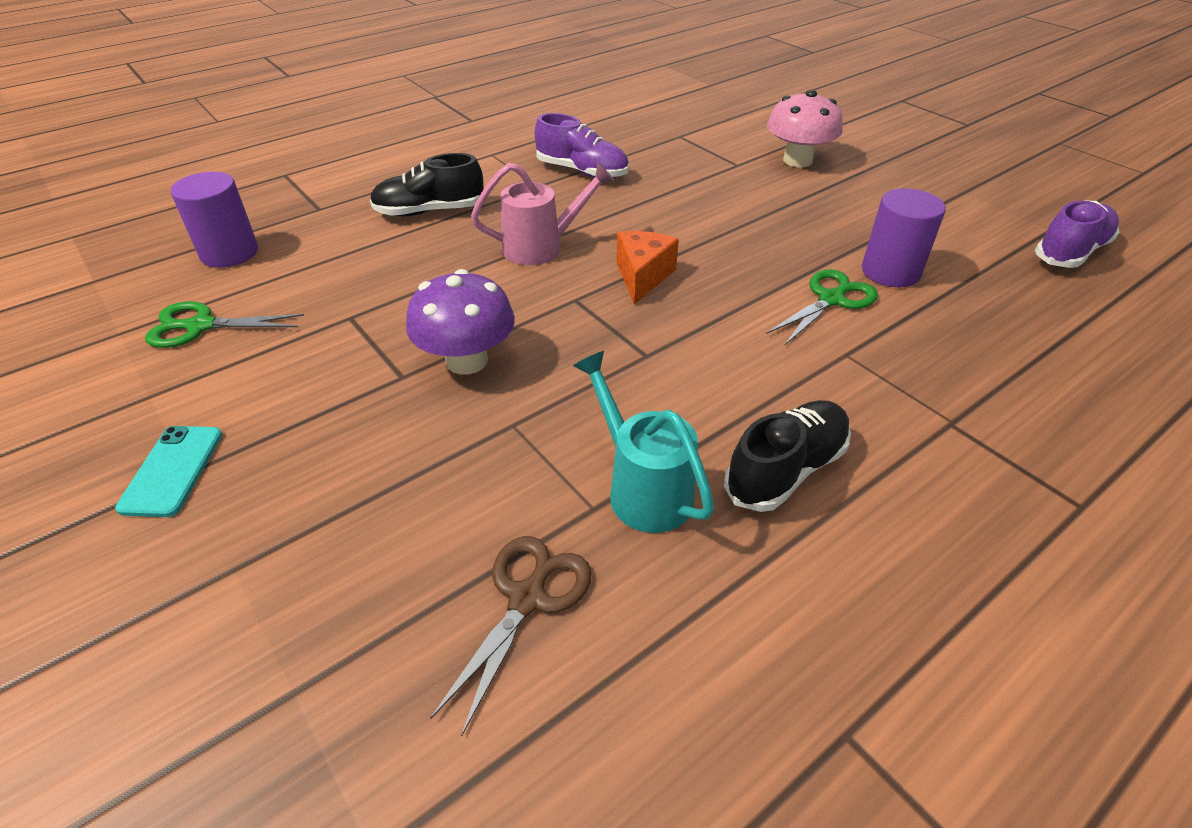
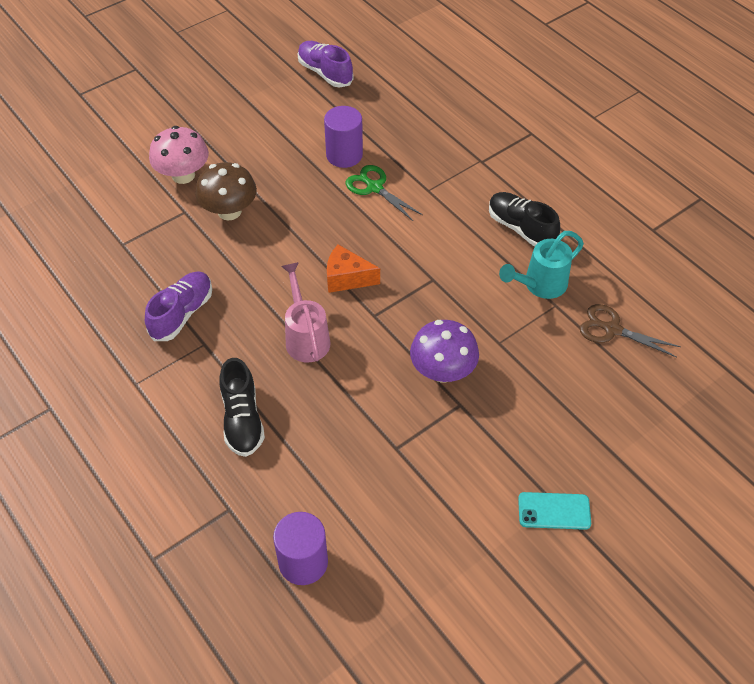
camera: 90 degrees left, 10 degrees up
(201, 326) = (409, 547): green scissors -> none
(746, 190) = (229, 211): none -> brown mushroom

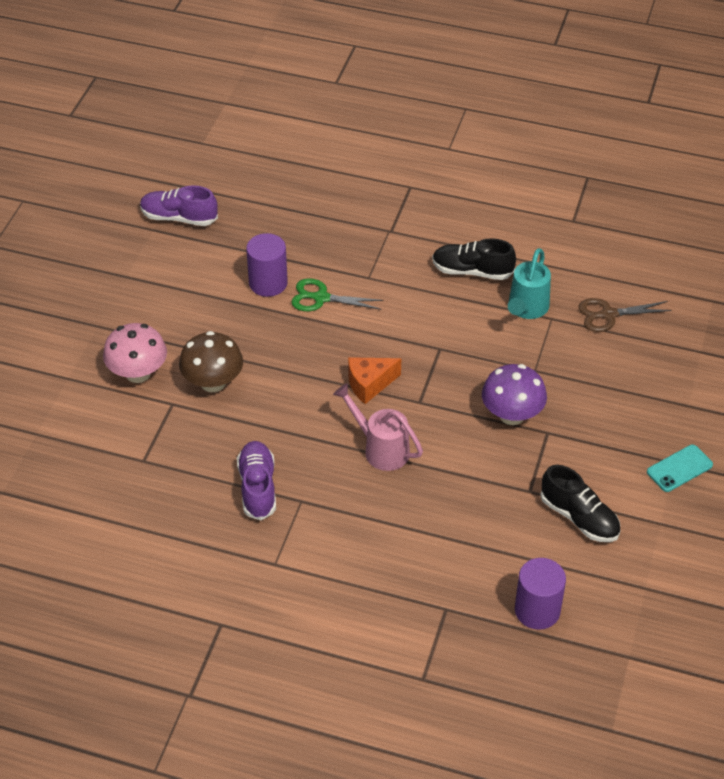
camera: 35 degrees left, 5 degrees down
(242, 419) = (391, 539): black shoe -> black shoe (579, 518)

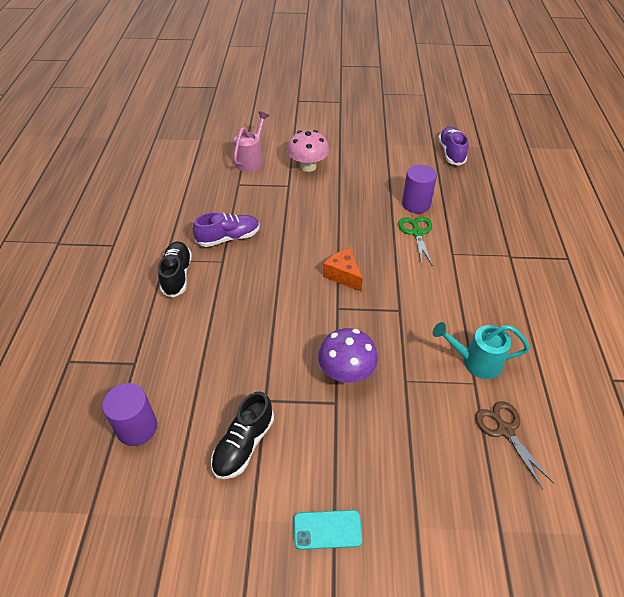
camera: 75 degrees right, 0 degrees up
(213, 382) = (313, 198): brown mushroom -> none
(381, 449) = (282, 294): pink watering can -> pink watering can (251, 160)
(472, 271) = (498, 315): black shoe -> black shoe (177, 275)
(679, 468) = (327, 529): turquoise phone -> turquoise phone turned 45 degrees counterclockwise

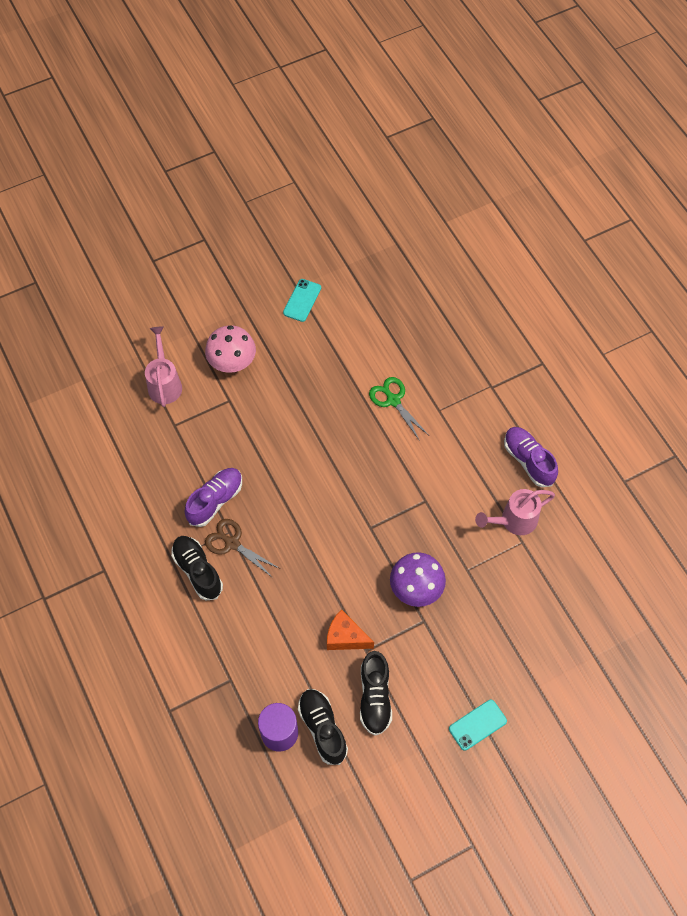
camera: 30 degrees left, 15 degrees up
(176, 446) = (322, 728): none -> black shoe
(343, 275) = (354, 488): orange cheese -> orange cheese (345, 637)
(385, 152) = (302, 300): none -> turquoise phone
(416, 204) = (373, 362): purple cylinder -> none
(451, 153) = (371, 268): purple shoe -> purple shoe (528, 461)
(476, 362) = (514, 521): turquoise watering can -> pink watering can
(505, 430) = (564, 573): brown scissors -> brown scissors (232, 543)

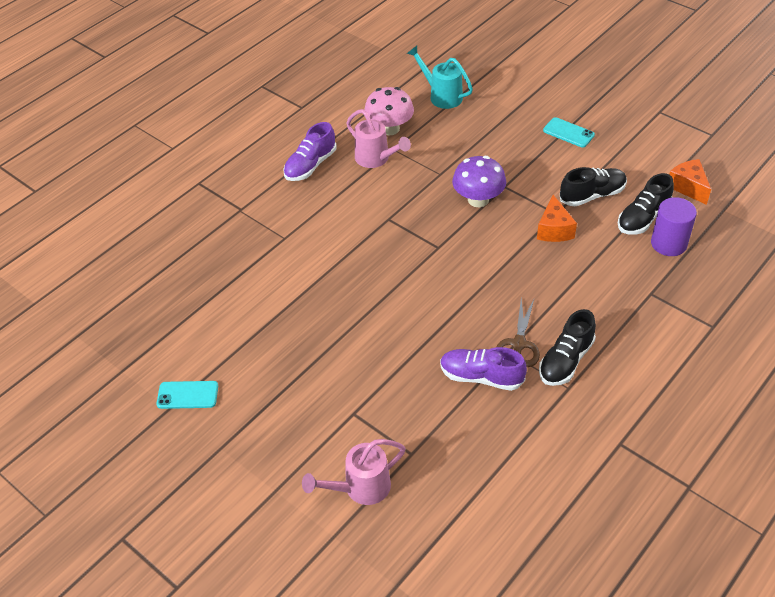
camera: 110 degrees left, 15 degrees down
(232, 362) = (301, 430): pink mushroom -> pink mushroom (389, 129)
(343, 800) = (688, 187): none -> orange cheese
(393, 400) = (288, 274): green scissors -> none
(591, 623) = (442, 96): none -> turquoise watering can

